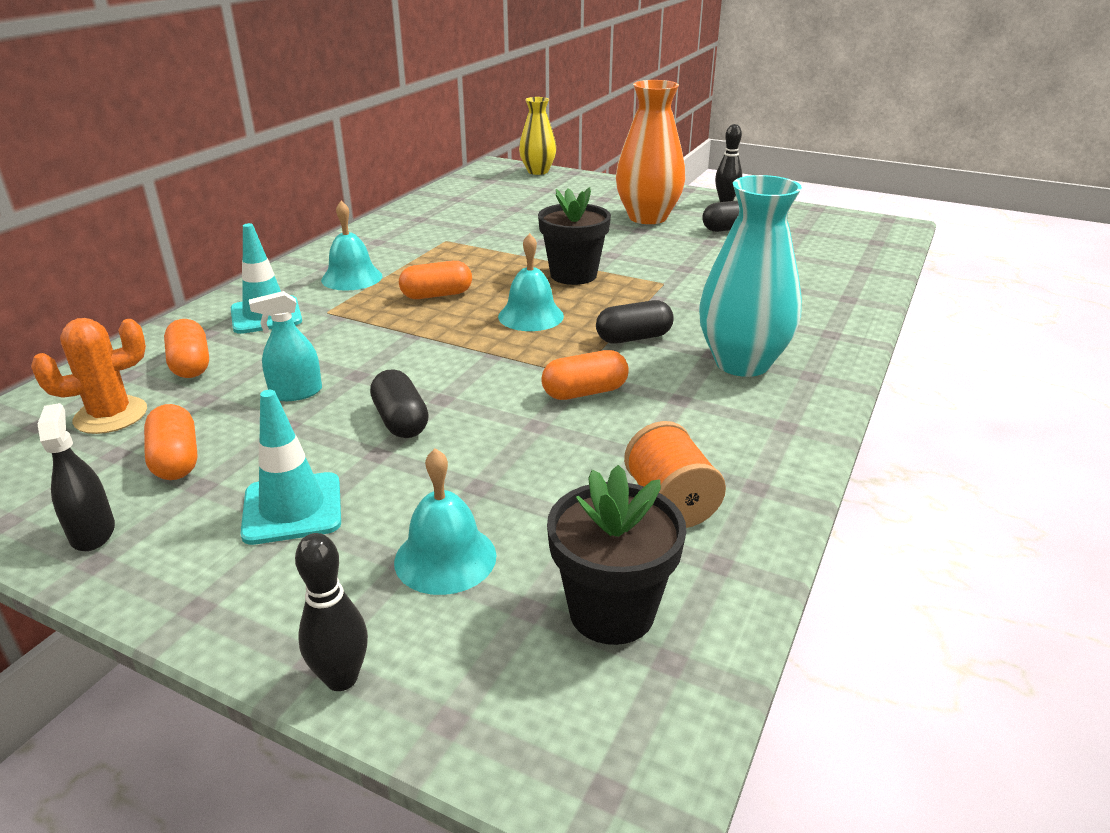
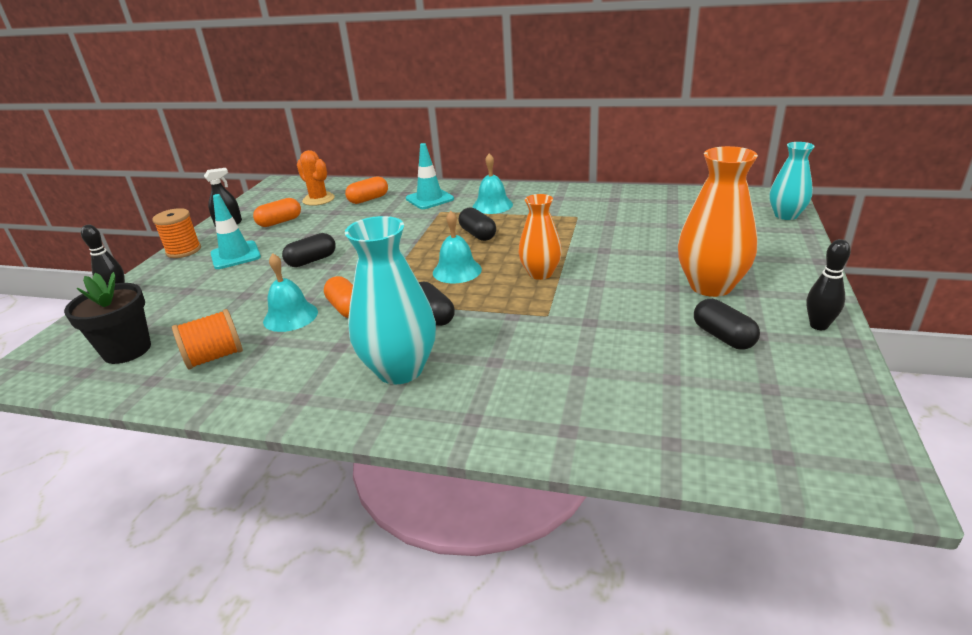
camera: 80 degrees right, 0 degrees up
(182, 592) = (183, 250): none -> orange spool
(296, 393) = (341, 229): turquoise spray bottle -> none
(437, 295) = (477, 234): orange capsule -> black capsule
(445, 558) = (186, 299): turquoise bell -> turquoise bell (290, 316)
(538, 171) = (786, 215): yellow vase -> turquoise vase
(573, 275) = (540, 273): black flower pot -> orange vase

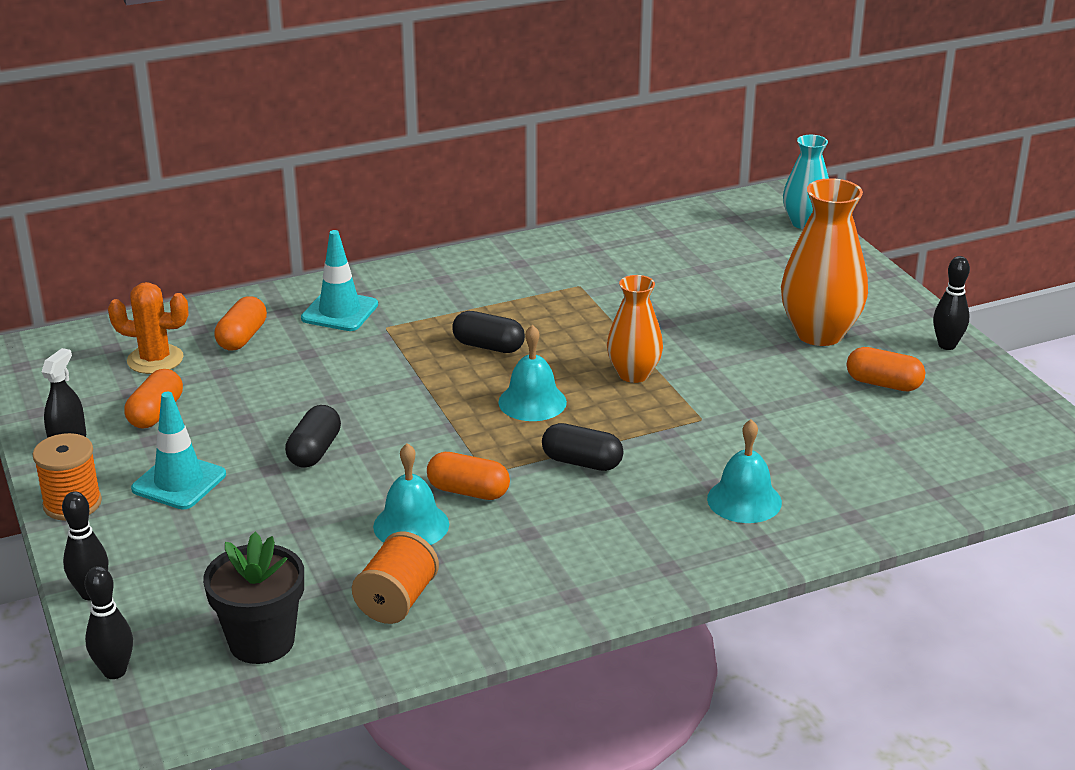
camera: 40 degrees left, 0 degrees up
(57, 336) = (115, 671): none -> black bowling pin
(400, 369) = (631, 528): turquoise vase -> none
(492, 205) = (447, 298): turquoise bell -> turquoise bell (744, 500)
(723, 337) = (883, 384): black capsule -> orange capsule

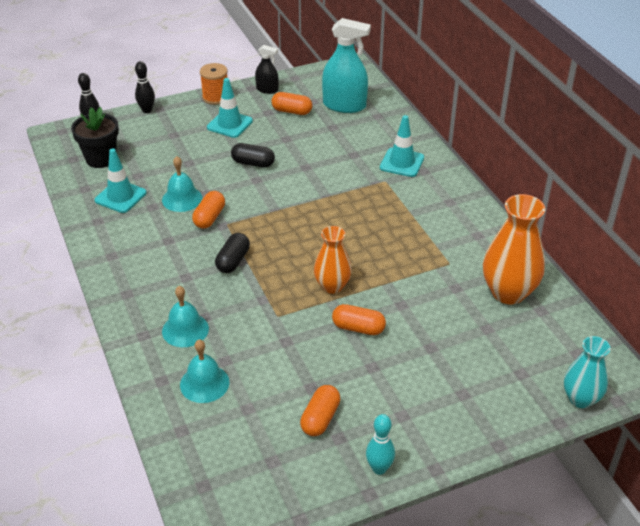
camera: 90 degrees right, 10 degrees up
(155, 359) = (344, 105): orange cactus -> turquoise spray bottle
(242, 337) = (369, 131): orange capsule -> orange capsule (358, 328)
(397, 601) = (120, 197): orange spool -> turquoise traffic cone
(488, 346) = (364, 222): black capsule -> none
(532, 402) = (299, 241): turquoise bell -> turquoise bell (204, 383)
(819, 333) = (392, 388): orange vase -> orange vase (508, 292)
(947, 345) = (379, 468): black bowling pin -> turquoise bowling pin

